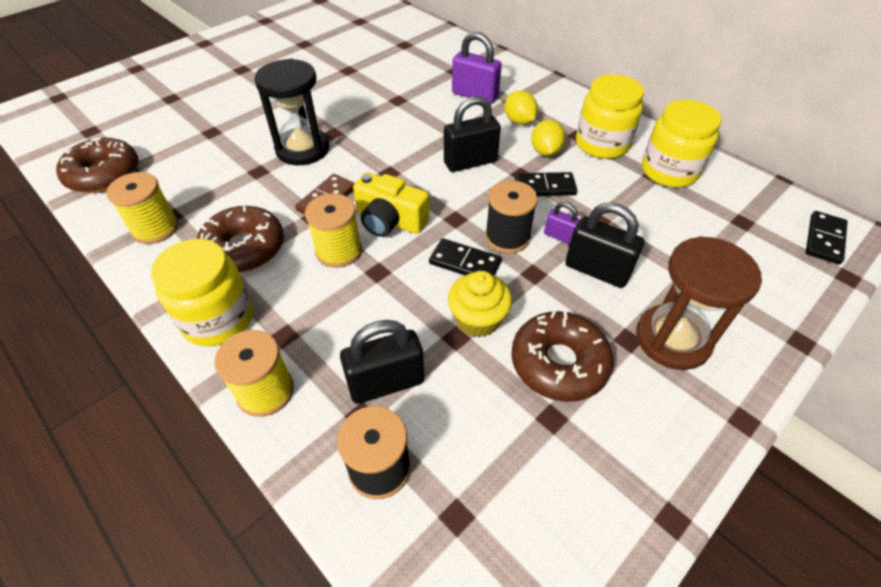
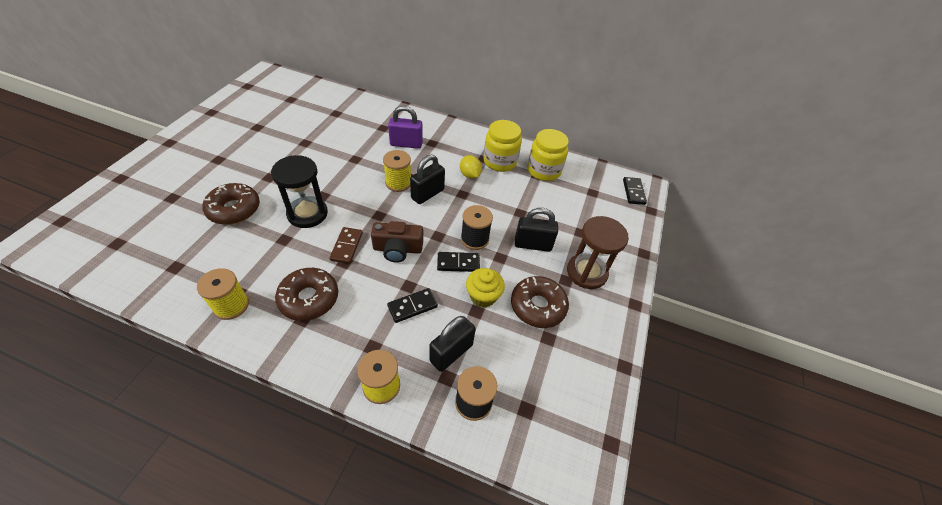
camera: 30 degrees left, 0 degrees up
(104, 175) = (157, 276): brown donut -> brown donut (234, 209)
(218, 318) = (321, 352): yellow jar -> none
(338, 251) = (375, 280): yellow spool -> yellow spool (398, 183)
(390, 220) = (397, 249): yellow camera -> brown camera
(519, 121) = (443, 157): yellow lemon -> none
(545, 187) = (480, 199): black domino -> black domino (412, 306)
(559, 236) = (503, 229): purple padlock -> none

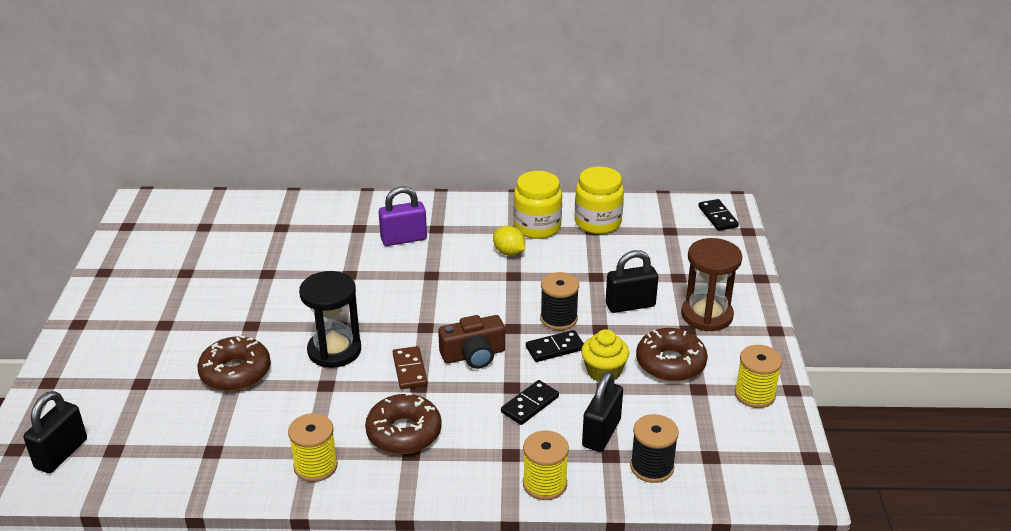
camera: 15 degrees left, 15 degrees down
(398, 183) = (425, 286): yellow spool -> yellow spool (754, 394)
(427, 194) = (470, 288): black padlock -> black padlock (61, 454)

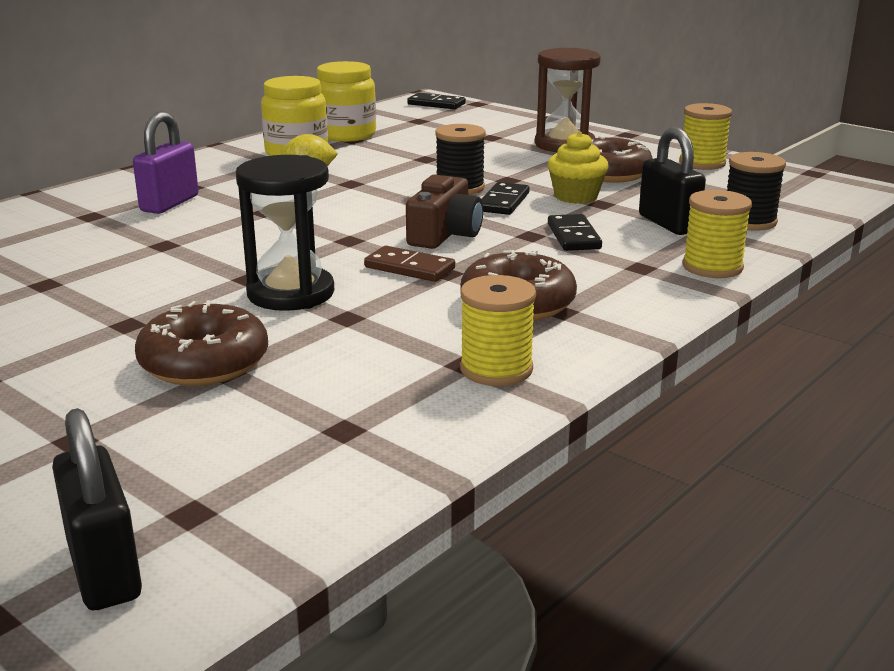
camera: 50 degrees left, 10 degrees down
(630, 305) = (496, 161): black padlock -> none

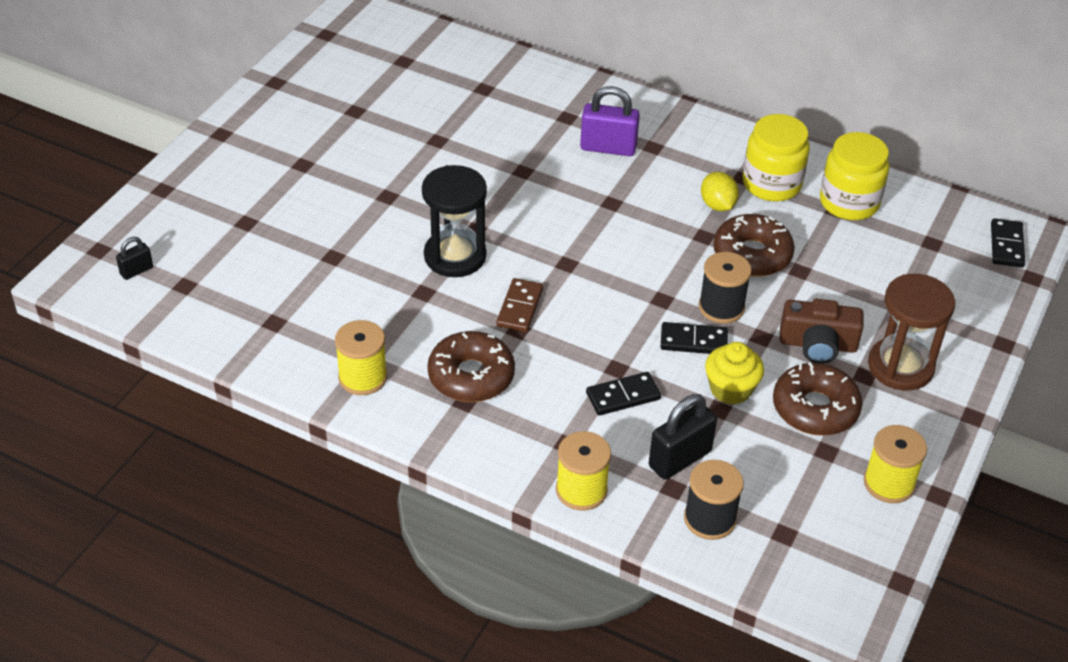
camera: 75 degrees right, 20 degrees up
(104, 570) = (136, 271): black padlock -> black padlock, size x0.54
(204, 362) = (342, 244): brown donut -> brown donut (752, 255)
(445, 234) = (598, 316): brown camera -> brown camera (817, 344)

